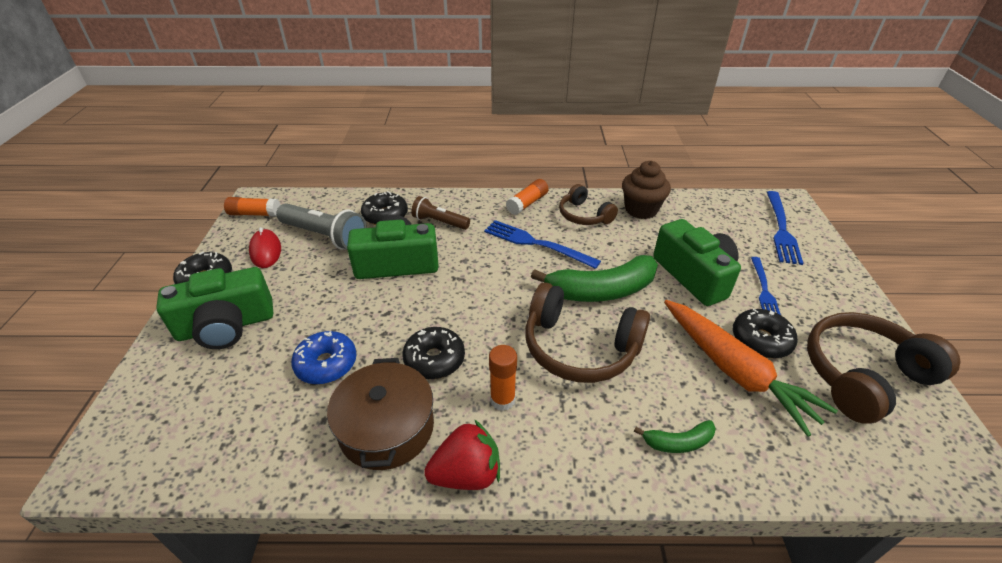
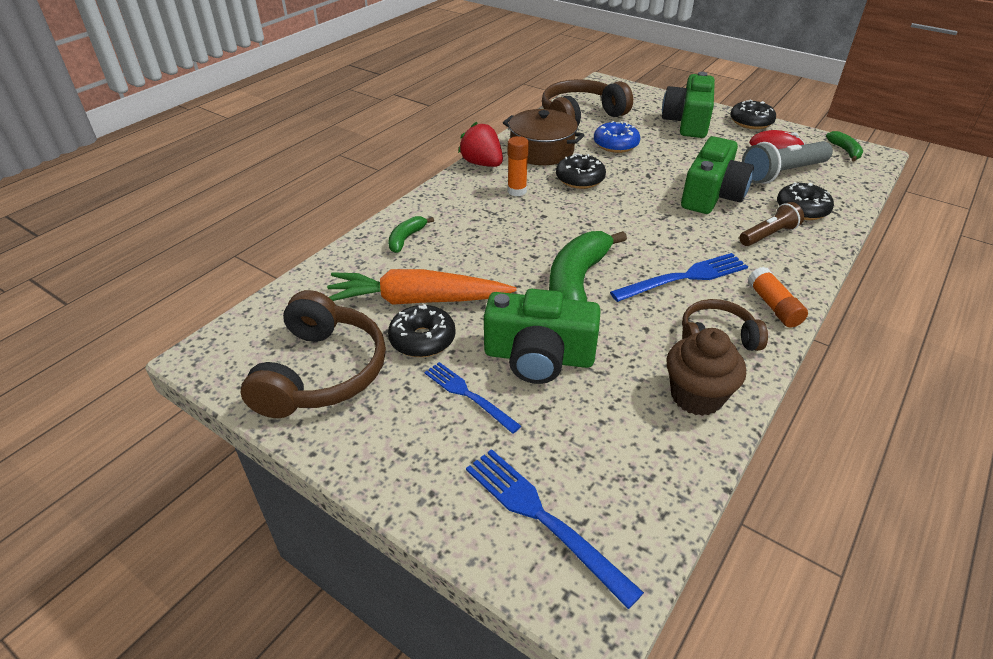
camera: 125 degrees right, 0 degrees up
(255, 214) = (845, 151): orange glue stick -> green banana
(466, 474) = (482, 164): red strawberry -> red strawberry turned 120 degrees clockwise
(580, 347) = (526, 239): brown headphones -> brown headphones (581, 117)

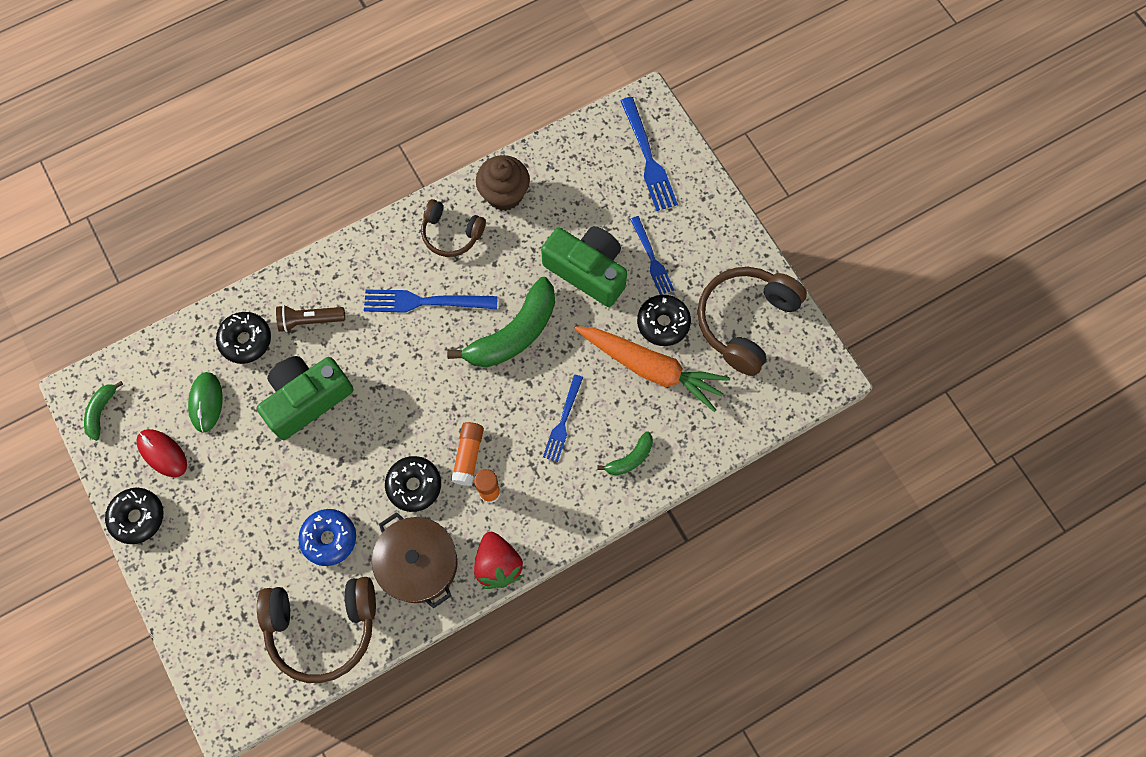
camera: 155 degrees left, 30 degrees up
(484, 242) = (563, 421): none -> blue fork
(687, 122) = (209, 552): green camera -> none
(773, 306) = (383, 243): orange glue stick -> orange glue stick (468, 456)
(782, 173) = (206, 402): grey flashlight -> green mouse

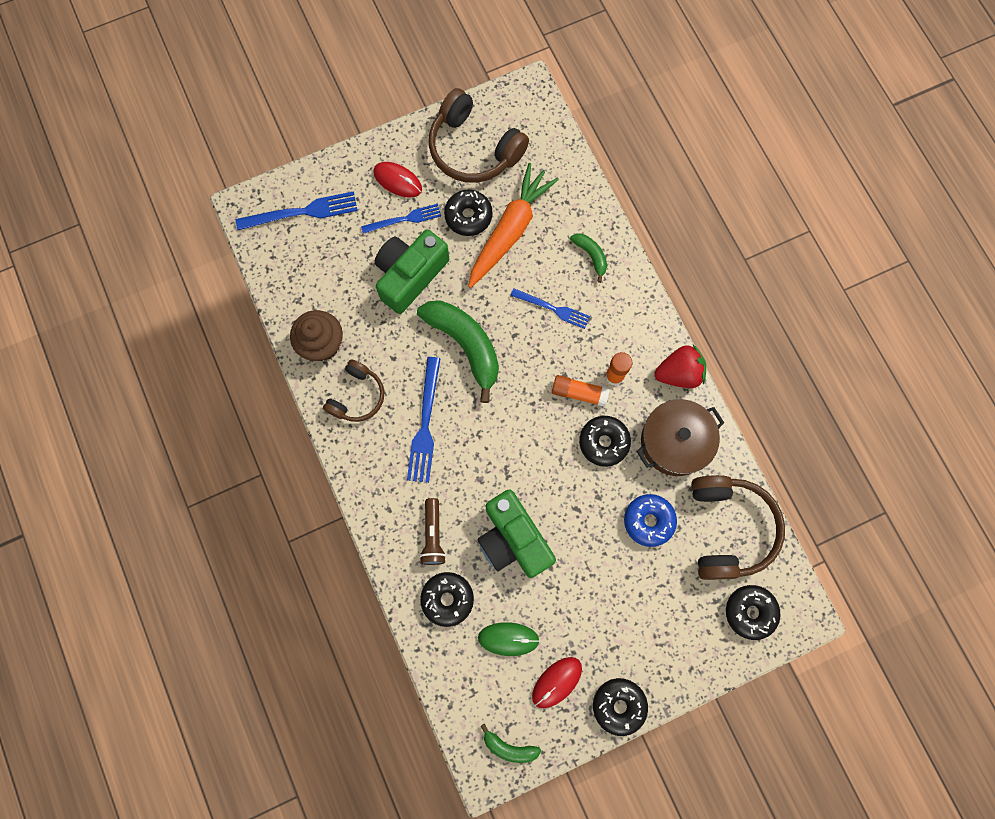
camera: 85 degrees left, 5 degrees up
(232, 654) = (750, 612): none -> black donut
(696, 247) = (397, 181): none -> red mouse

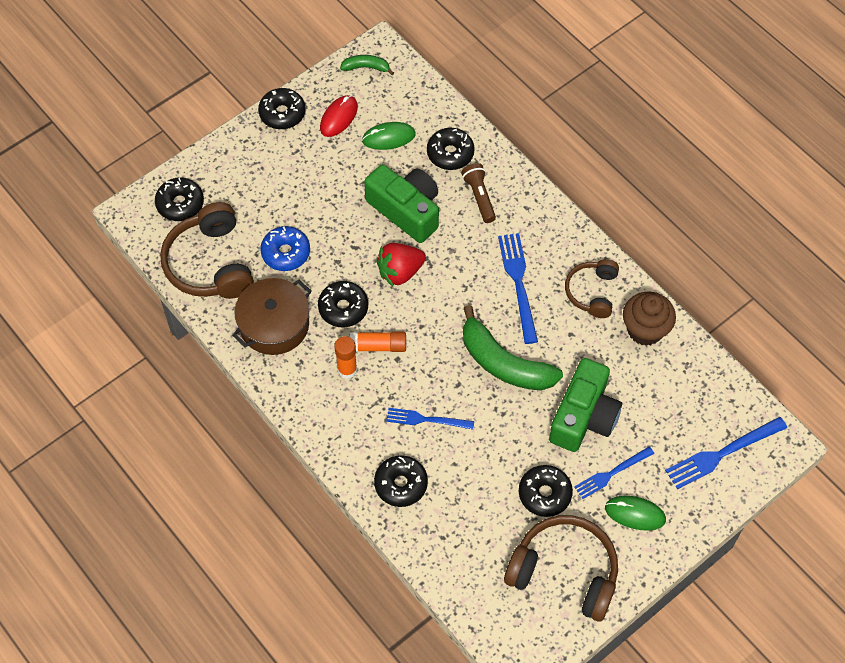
camera: 165 degrees right, 15 degrees down
(397, 181) = (635, 514): red mouse -> green mouse
(510, 230) = (495, 489): orange carrot -> none
(591, 256) = (401, 484): green banana -> black donut
(679, 373) = (282, 388): red strawberry -> red strawberry (400, 272)

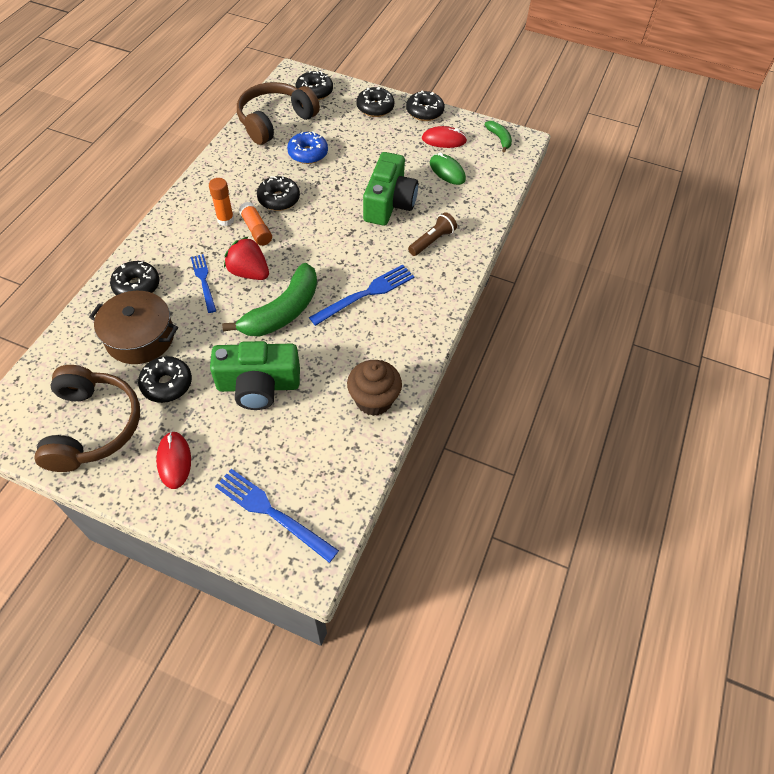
camera: 60 degrees right, 5 degrees down
(274, 325) = (243, 169): brown pot -> brown pot (140, 337)
(400, 272) = (331, 219): red strawberry -> red strawberry (249, 272)
(450, 153) = (459, 210): black donut -> black donut (375, 108)
(504, 363) = (283, 311): green banana -> green banana turned 150 degrees counterclockwise
(592, 292) = (389, 347): brown headphones -> none
(611, 473) = (209, 427): blue fork -> none
(635, 514) = (174, 461): green mouse -> red mouse

